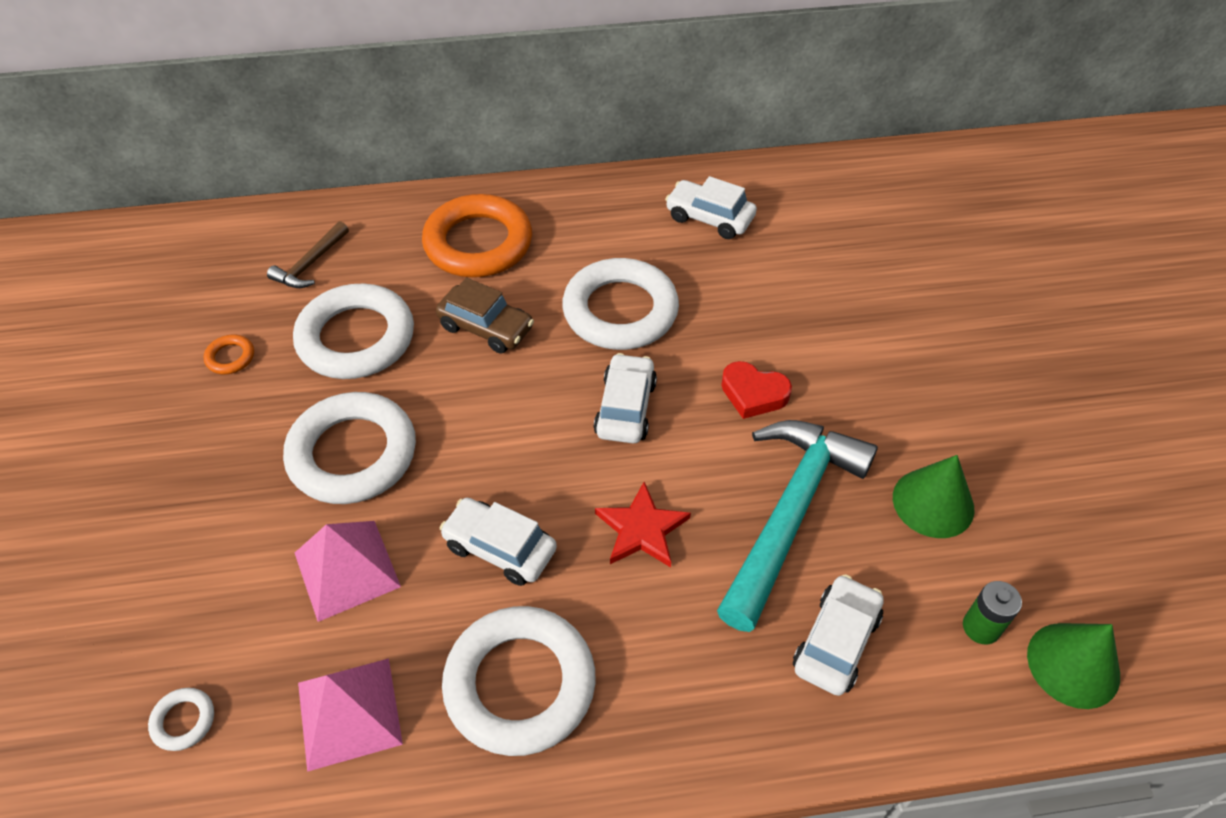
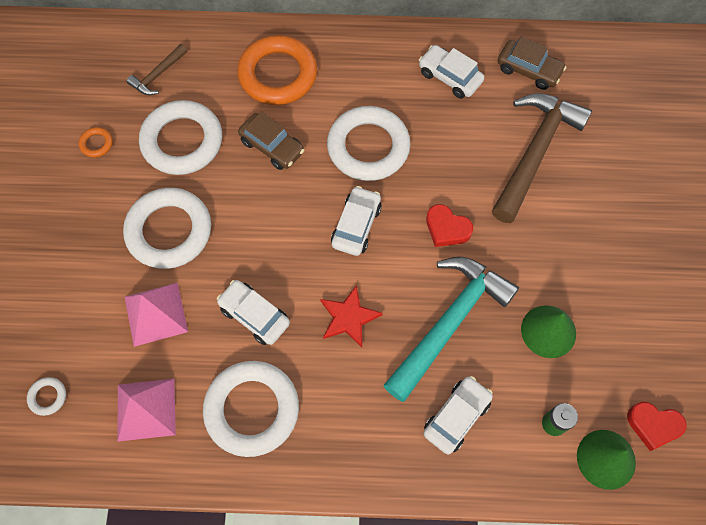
camera: 10 degrees right, 15 degrees up
(809, 198) = (528, 70): none -> brown car
(846, 287) = (535, 152): none -> brown hammer
(1123, 605) = (653, 425): none -> red heart

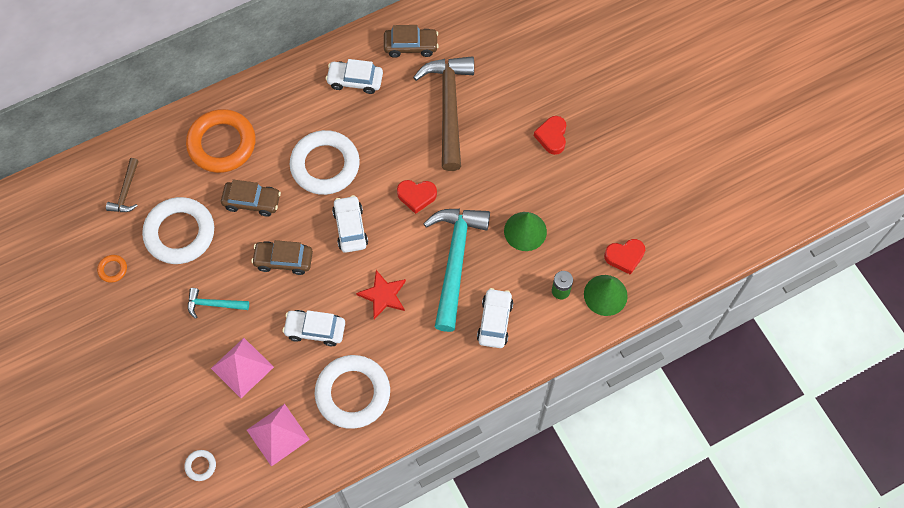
camera: 30 degrees left, 0 degrees up
(169, 231) = (213, 304): white ring -> turquoise hammer
(267, 223) = (283, 260): none -> brown car
(636, 241) = (552, 137): none -> red heart

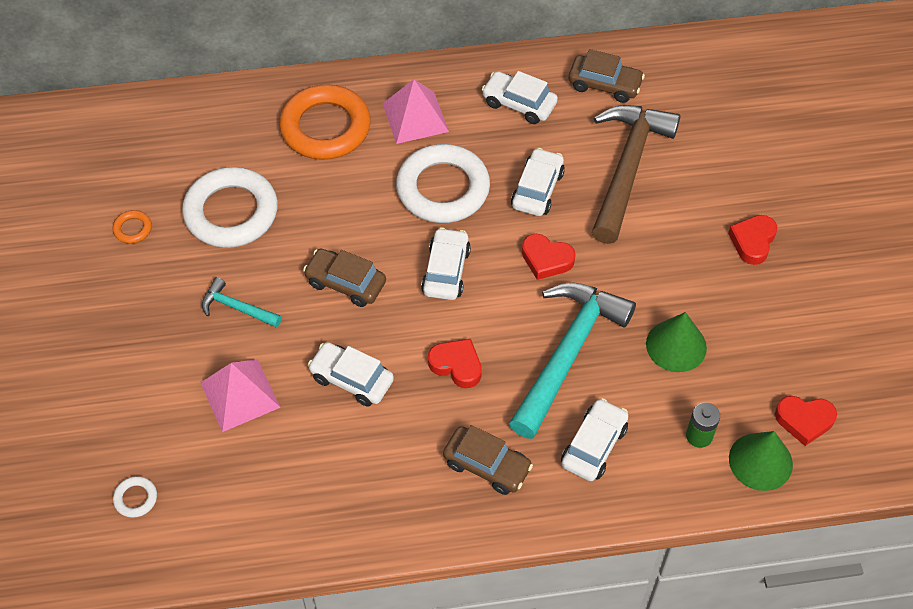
camera: 20 degrees right, 10 degrees down
(126, 192) = (188, 147): brown hammer -> none
(252, 202) = (335, 203): brown car -> brown car (487, 465)
(278, 434) = (250, 493): pink pyramid -> pink pyramid (415, 117)
(353, 393) = (369, 474): white ring -> none
(383, 295) = (456, 365): red star -> red heart
(392, 144) = (537, 189): none -> white car

